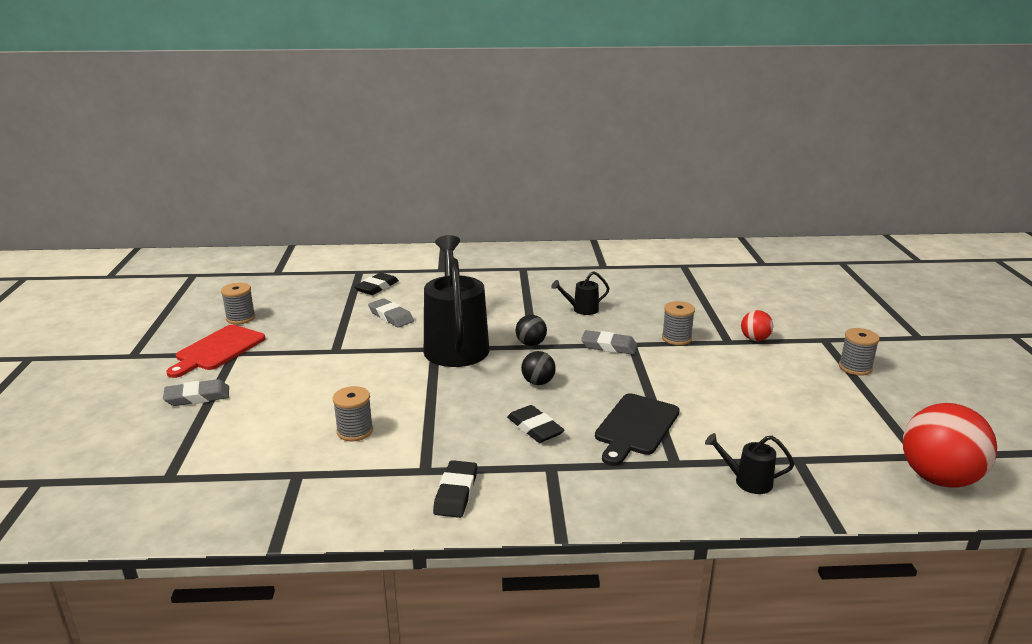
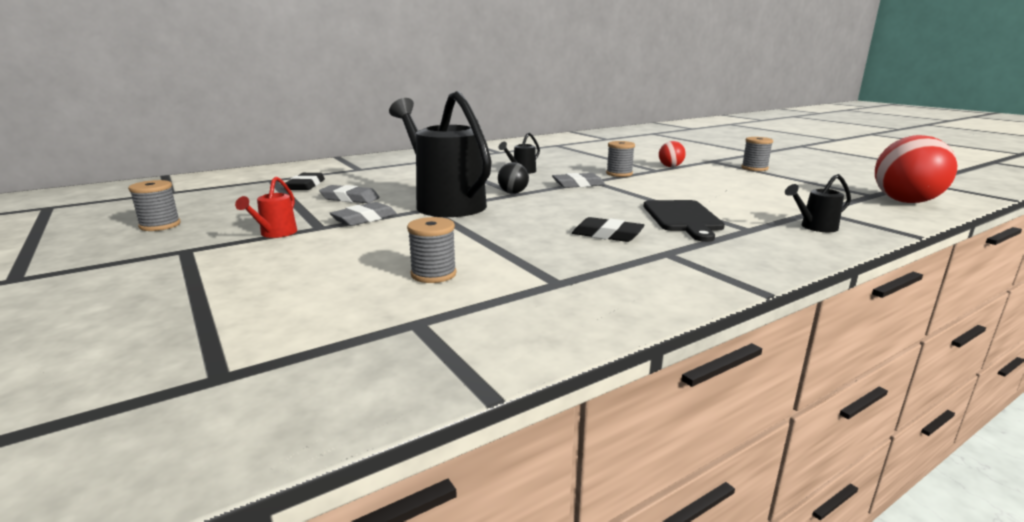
camera: 30 degrees left, 5 degrees down
(197, 397) = (173, 293): grey eraser -> grey eraser (364, 219)
(218, 350) = (156, 252): red cutting board -> none
(300, 350) = (275, 234): none -> red watering can
(456, 493) = (617, 290): black eraser -> none
(538, 382) = (559, 210): black ball -> none

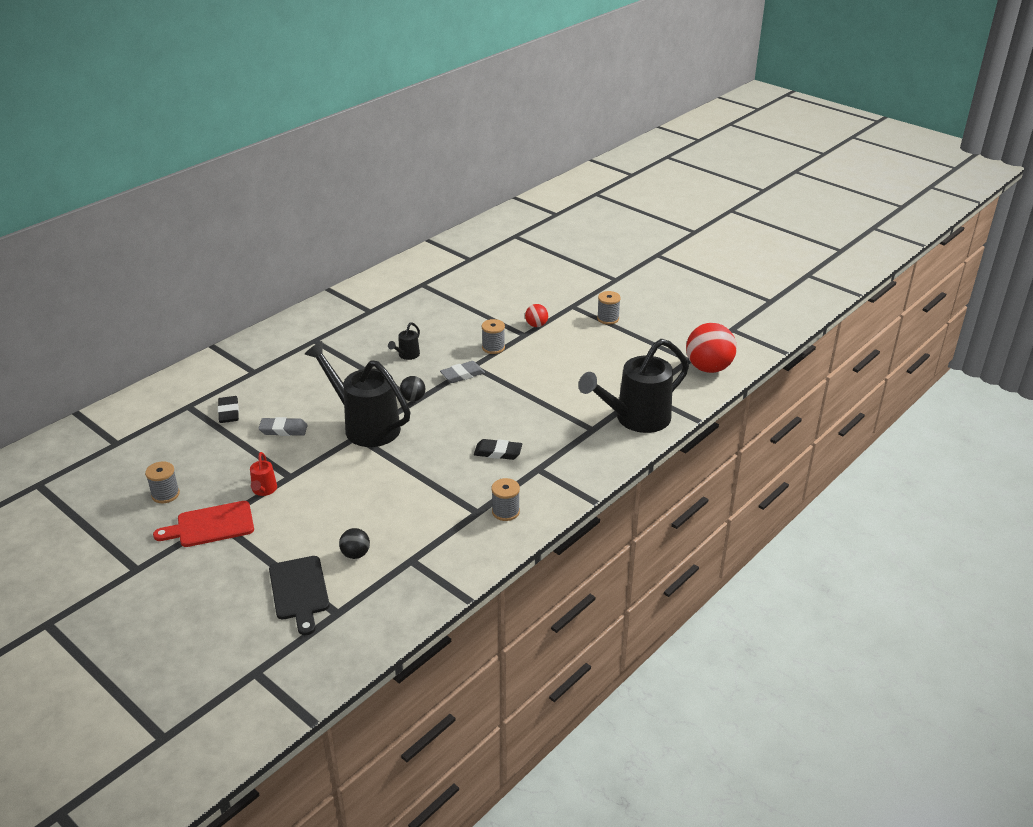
camera: 15 degrees left, 15 degrees up
(172, 253) = (211, 525): none -> red cutting board
(331, 304) = (355, 554): none -> black ball
(364, 219) = (315, 459): grey eraser -> none
(433, 274) = (400, 517): grey spool -> grey spool (505, 512)
(683, 218) = (548, 420): black cutting board -> black cutting board (299, 591)
(814, 227) = (636, 419): black watering can -> black watering can, size x2.37

